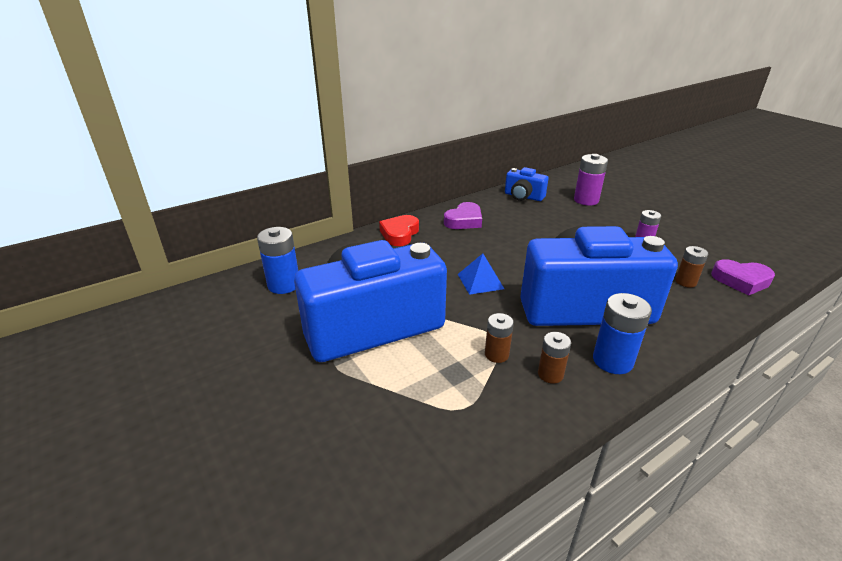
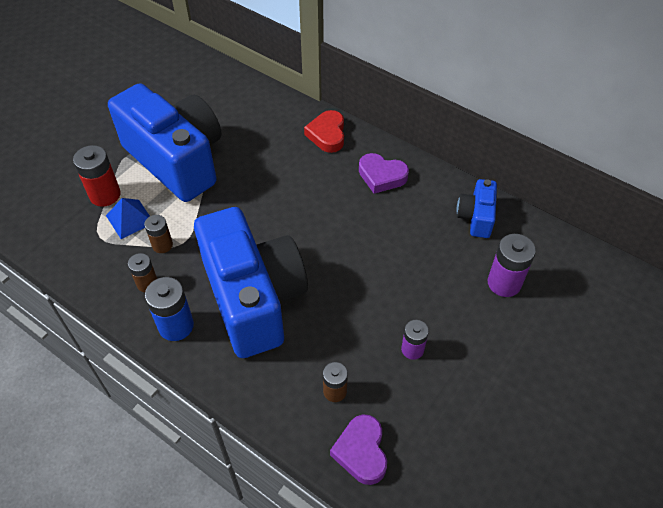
camera: 70 degrees right, 20 degrees up
(284, 285) = (212, 92): blue battery -> none
(393, 393) = (105, 195): none -> red battery
(399, 234) = (327, 135): red heart -> red heart turned 90 degrees counterclockwise
(480, 281) = (265, 214): blue pyramid -> blue pyramid (130, 219)

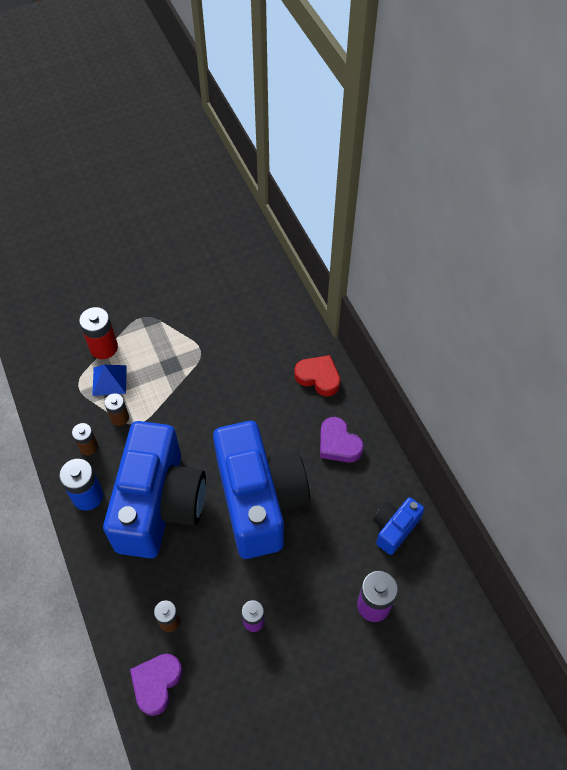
camera: 30 degrees right, 5 degrees up
(177, 160) = (178, 341): blue camera -> blue camera (260, 500)
(327, 135) = (318, 377): red heart -> red heart turned 90 degrees clockwise

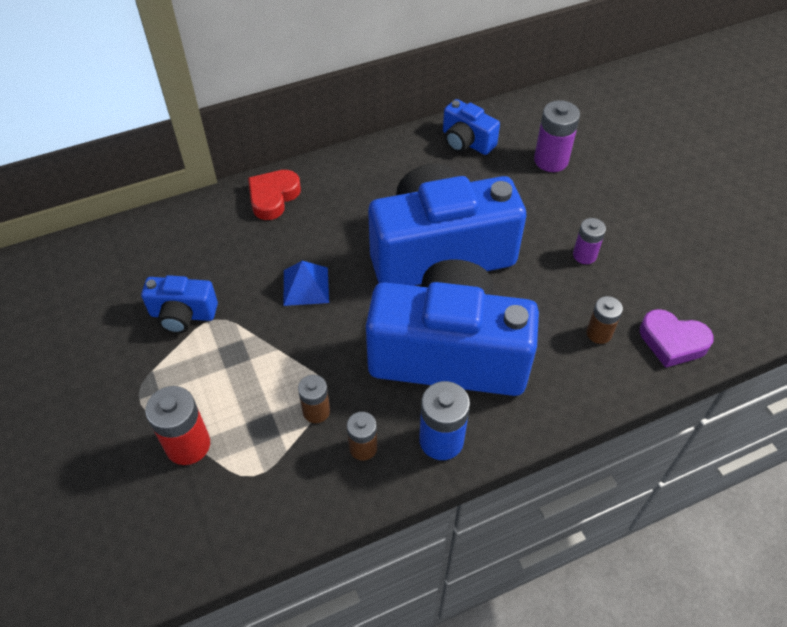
camera: 90 degrees left, 5 degrees down
(109, 380) = (249, 431): blue pyramid -> blue pyramid (306, 286)
(205, 332) = (183, 315): none -> blue camera
(338, 444) = (365, 182): purple heart -> none

